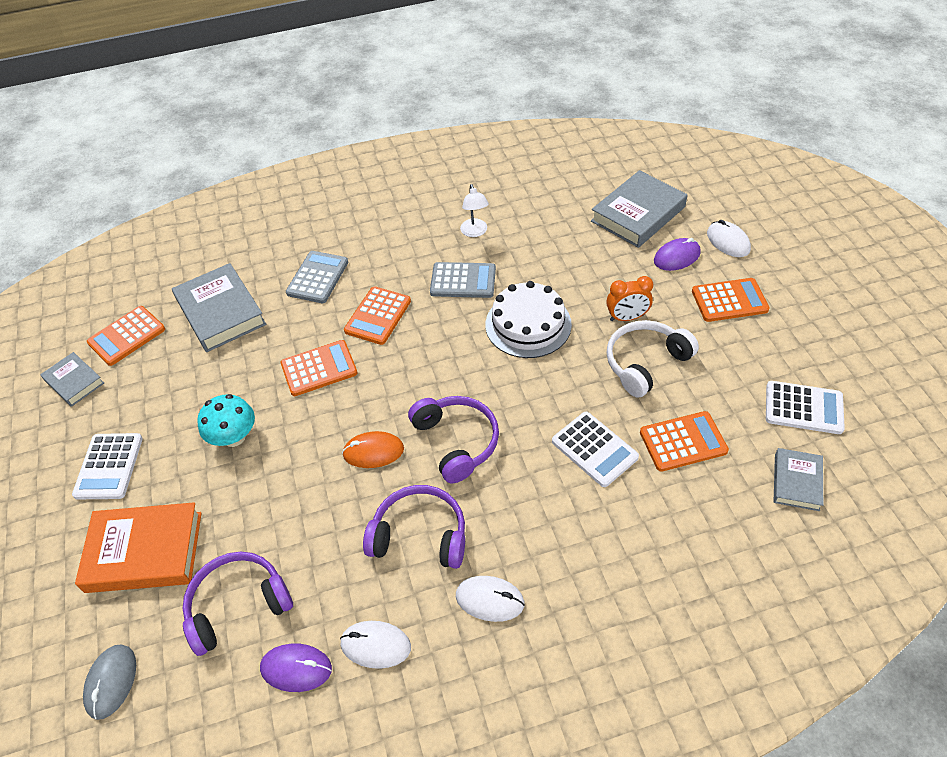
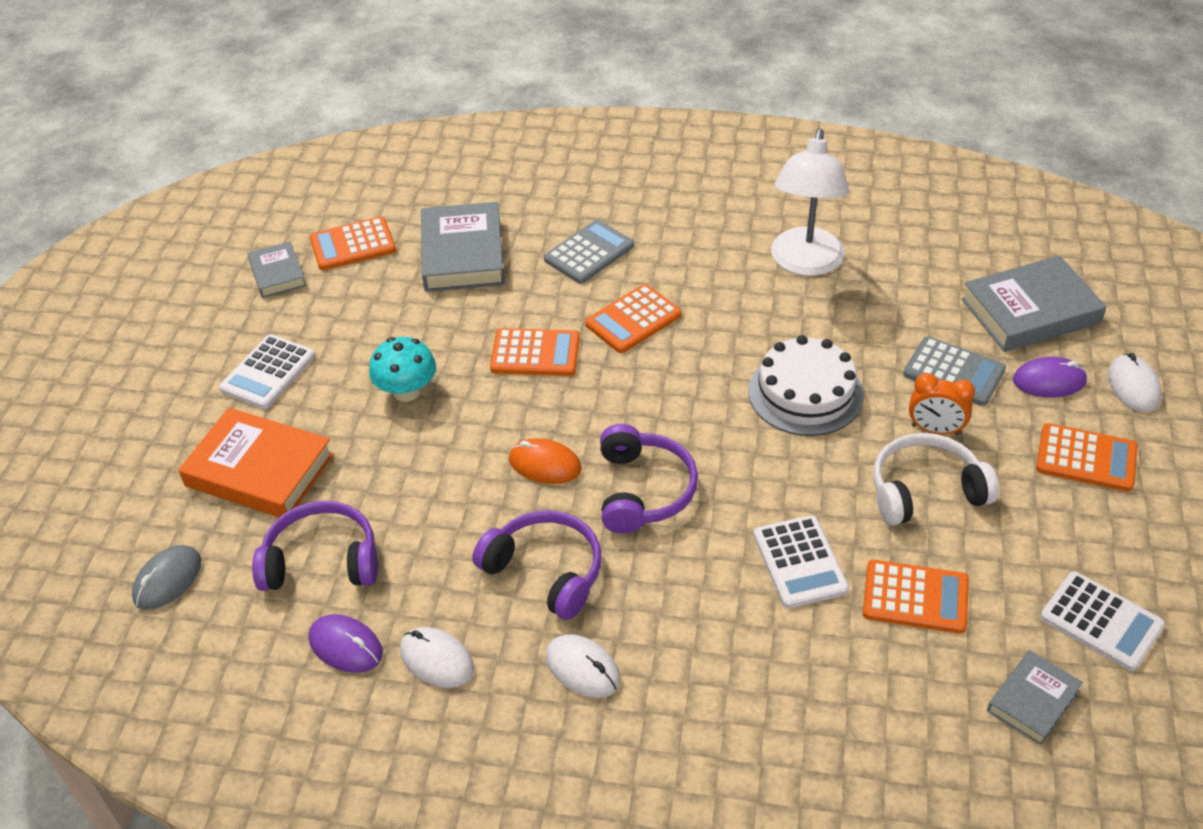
camera: 25 degrees right, 5 degrees down
(463, 281) = (756, 315): grey calculator -> grey calculator (954, 372)
(475, 232) = (805, 263): white lamp -> white lamp, size x2.02

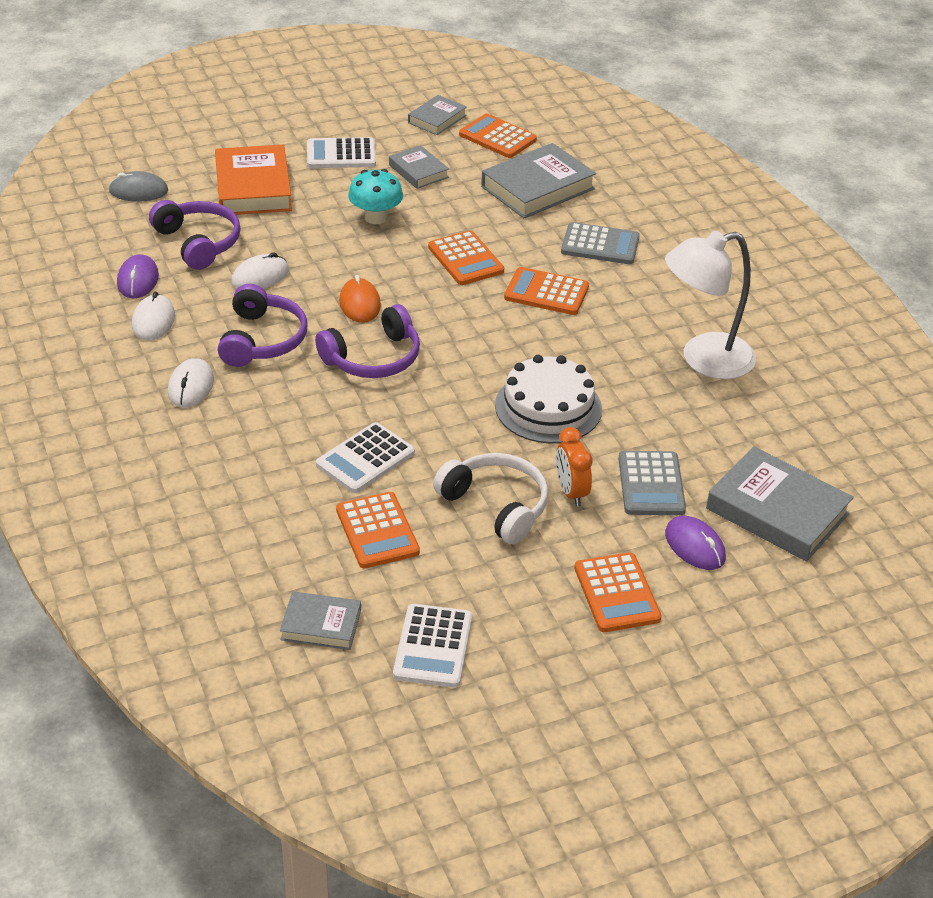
camera: 55 degrees right, 5 degrees down
(356, 326) = (418, 171): none -> grey book
(1133, 386) = (739, 603): white mouse -> white mouse (260, 276)

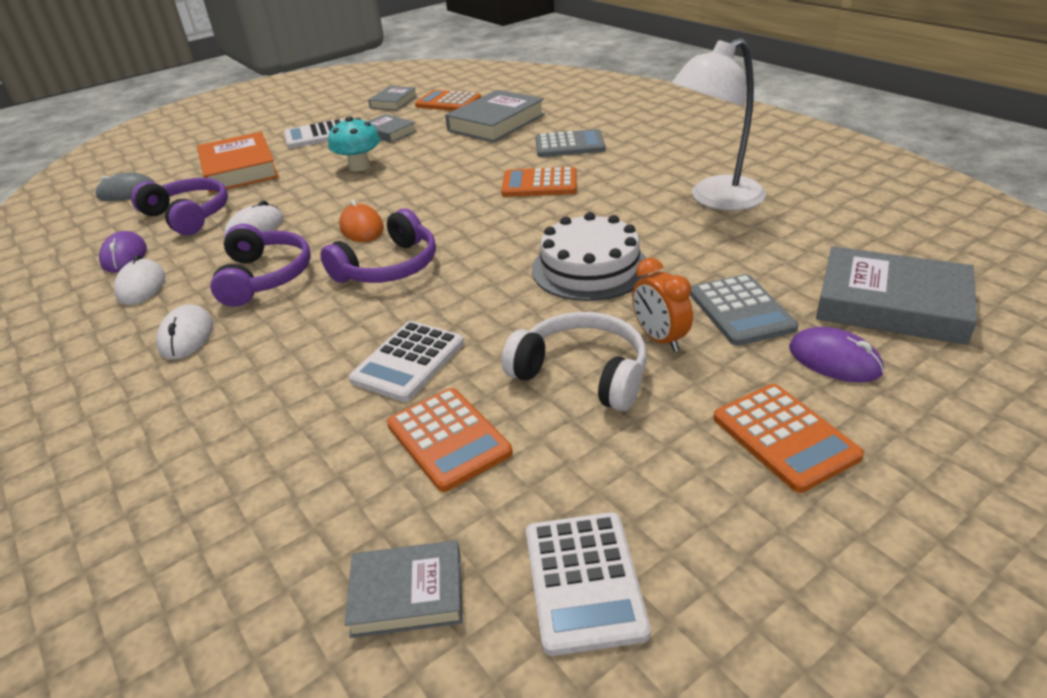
camera: 10 degrees left, 5 degrees down
(465, 259) = (453, 177): orange calculator -> none

